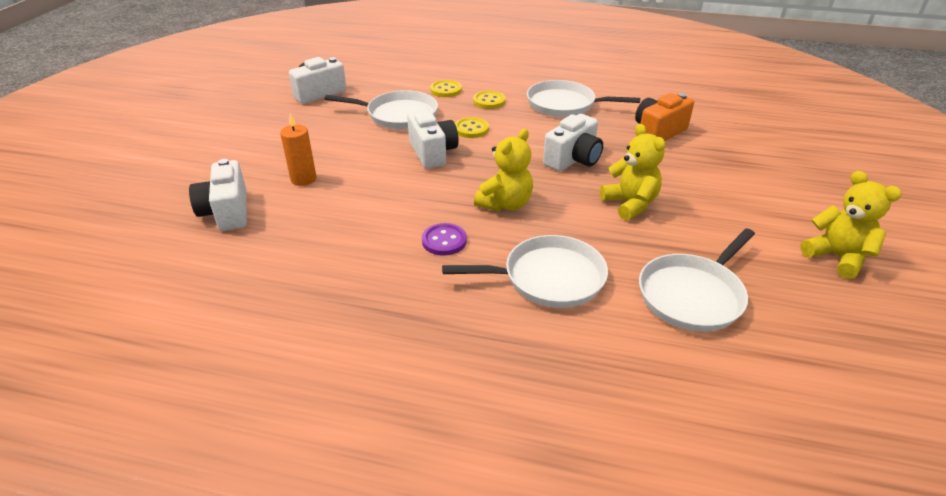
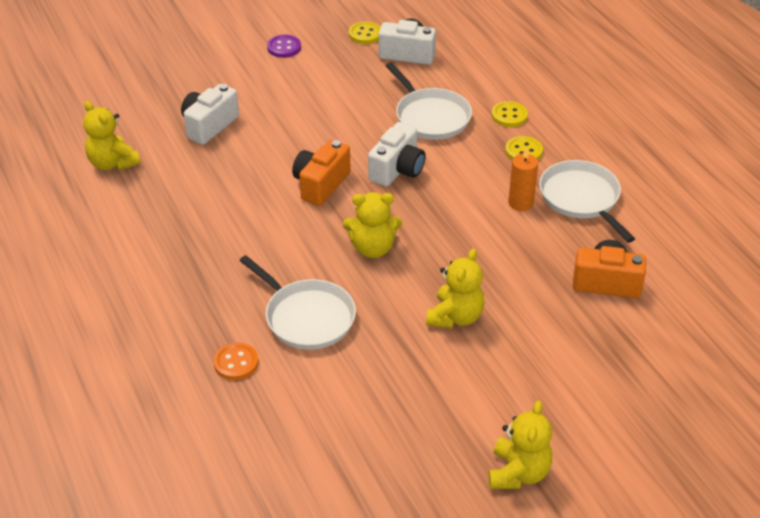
camera: 50 degrees right, 5 degrees up
(168, 296) = (112, 163): none -> yellow teddy bear
(303, 179) = (284, 131): orange candle -> orange candle (520, 203)
(395, 192) = (321, 184): none -> orange camera
(444, 241) = (291, 243): purple button -> purple button (284, 47)
(471, 129) = (461, 169): yellow button -> yellow button (365, 34)
(563, 354) = (236, 362): none -> orange button
(573, 159) = (486, 252): white camera -> none
(692, 295) = (368, 402): white pan -> none

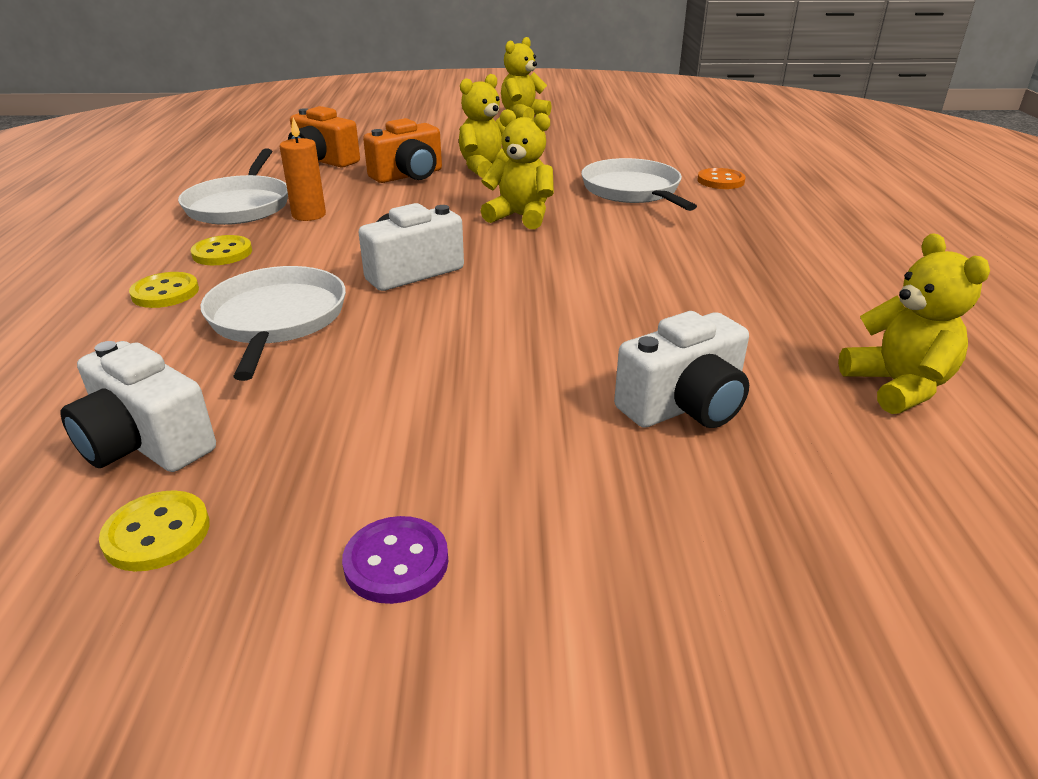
camera: 155 degrees left, 10 degrees down
(321, 184) = (534, 279): orange camera -> orange camera (408, 176)

